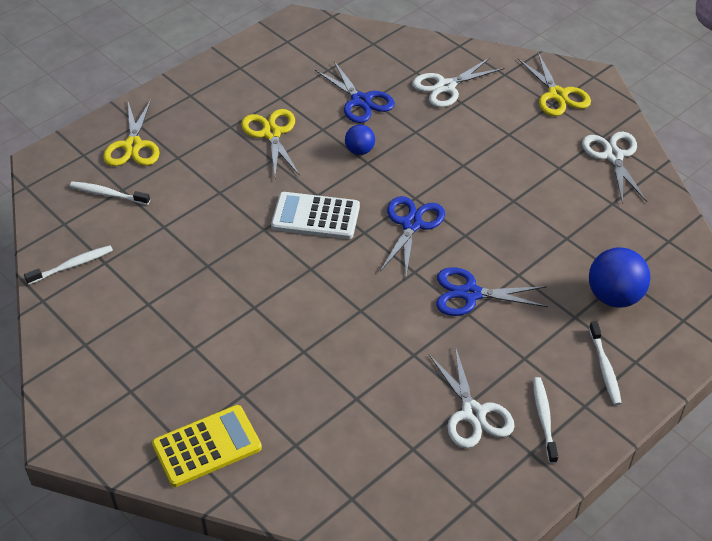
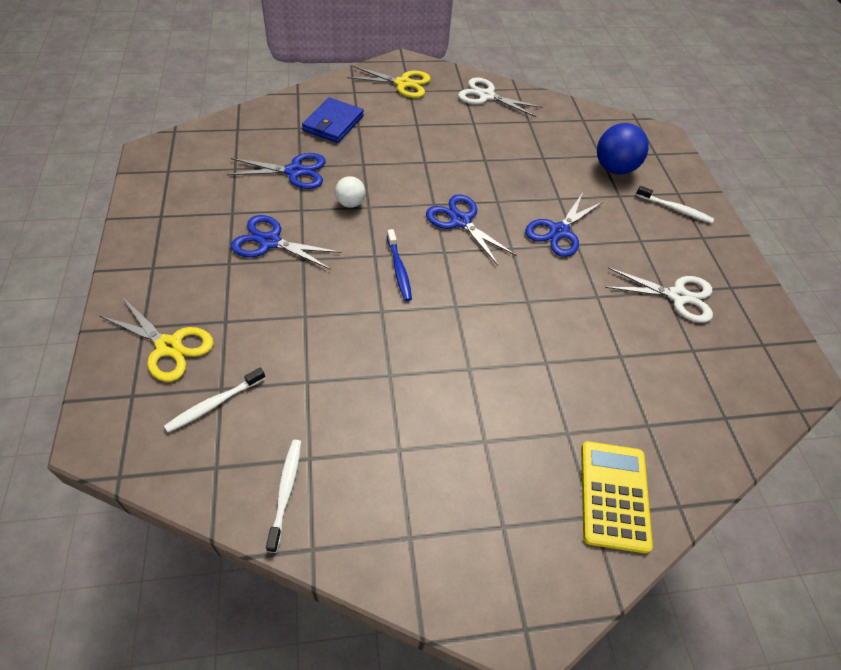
camera: 60 degrees left, 5 degrees up
(271, 133) = (269, 242): yellow scissors -> blue scissors
(315, 216) = (399, 269): white calculator -> blue toothbrush
(359, 151) = (350, 203): blue ball -> white ball
(445, 87) = (333, 123): white scissors -> blue wallet
(544, 418) = (703, 263): white toothbrush -> none

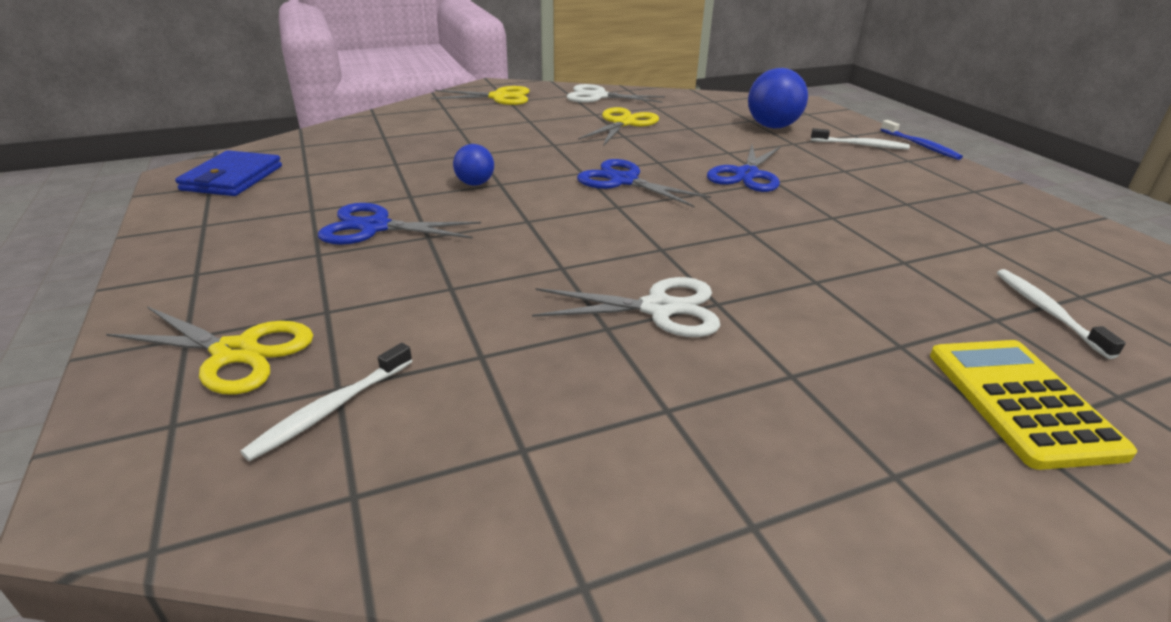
camera: 10 degrees left, 20 degrees down
(286, 491) = (498, 504): white toothbrush -> white toothbrush (1047, 311)
(295, 171) = (390, 168): blue scissors -> none
(333, 123) = (427, 129): blue wallet -> blue wallet (232, 178)
(350, 203) = (475, 183): white ball -> blue ball
(399, 269) = (567, 228): blue toothbrush -> blue toothbrush (920, 145)
(491, 141) = (623, 123): none -> yellow scissors
(678, 296) = (924, 205): white scissors -> white scissors (659, 308)

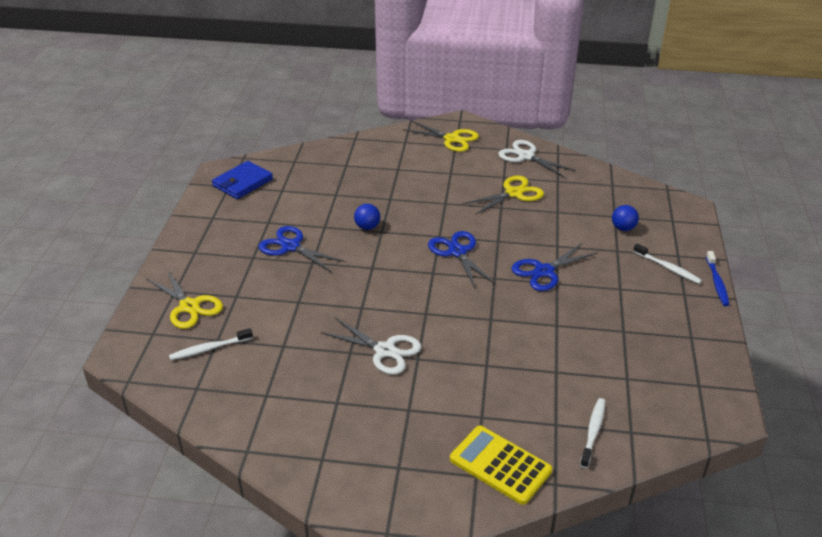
camera: 30 degrees right, 5 degrees up
(772, 127) = (623, 228): blue ball -> blue ball, size x0.57
(1020, 402) = (500, 465): yellow calculator -> yellow calculator turned 75 degrees counterclockwise

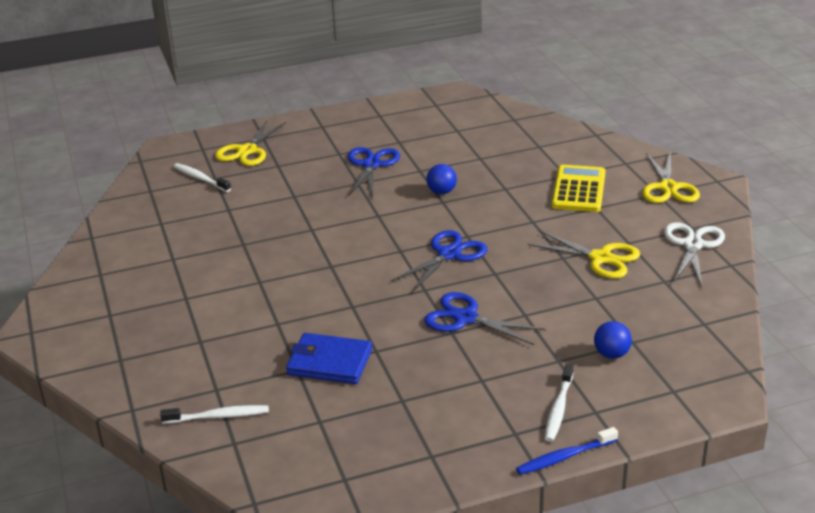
camera: 65 degrees right, 5 degrees down
(242, 182) = (448, 108): blue wallet -> blue wallet (329, 362)
(385, 351) = (258, 261): white scissors -> none
(500, 465) = (140, 369): yellow calculator -> yellow calculator (578, 189)

